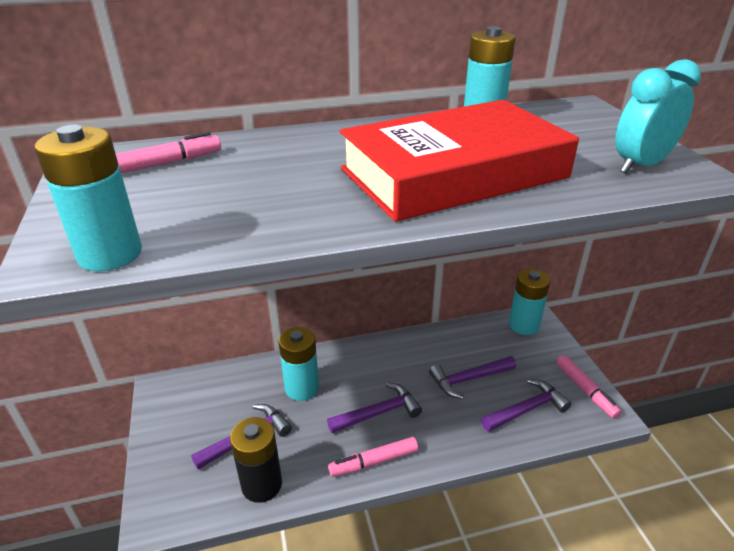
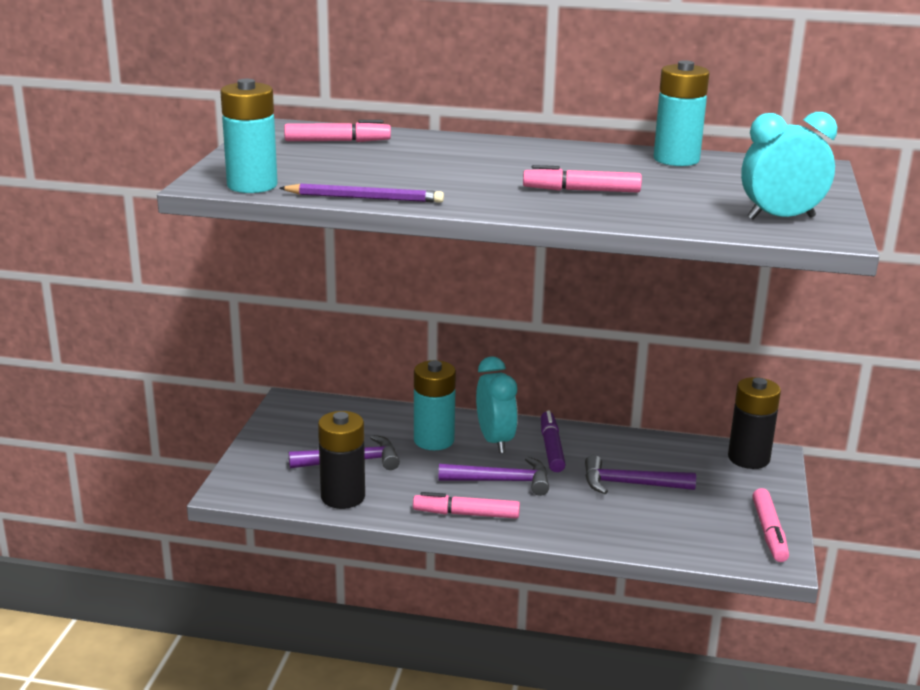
camera: 25 degrees right, 10 degrees down
(258, 239) = (364, 198): none -> purple pencil
(348, 371) = (495, 441): none -> turquoise clock
(393, 363) = (551, 448): none -> purple marker
(454, 173) = (581, 190): red book -> pink marker
(524, 325) = (748, 458): turquoise battery -> black battery
(527, 409) = (677, 526): purple hammer -> none

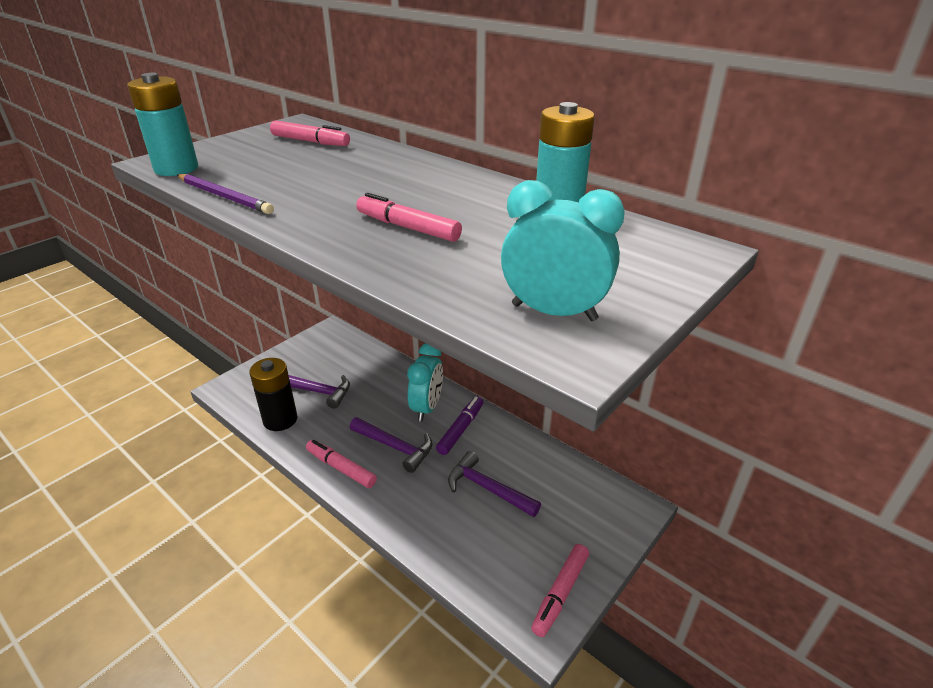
camera: 30 degrees right, 10 degrees up
(434, 440) = (386, 392): turquoise battery -> none
(748, 458) = (614, 501): black battery -> none

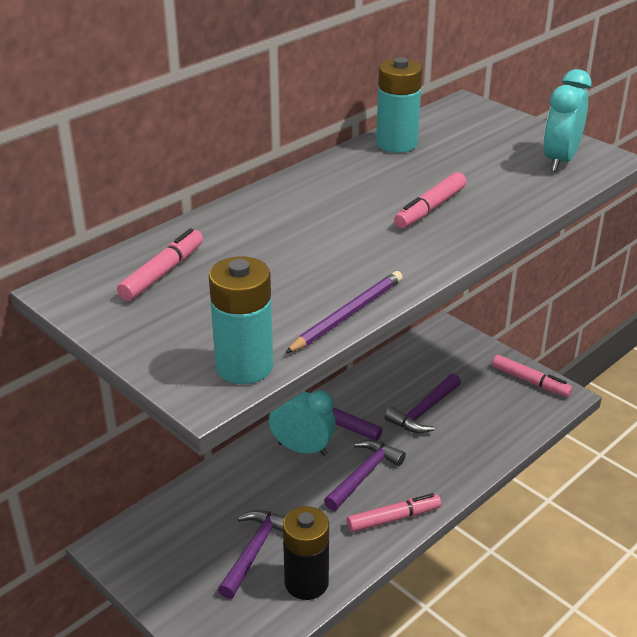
camera: 85 degrees left, 0 degrees up
(341, 468) = (393, 518): pink marker -> pink marker turned 150 degrees counterclockwise

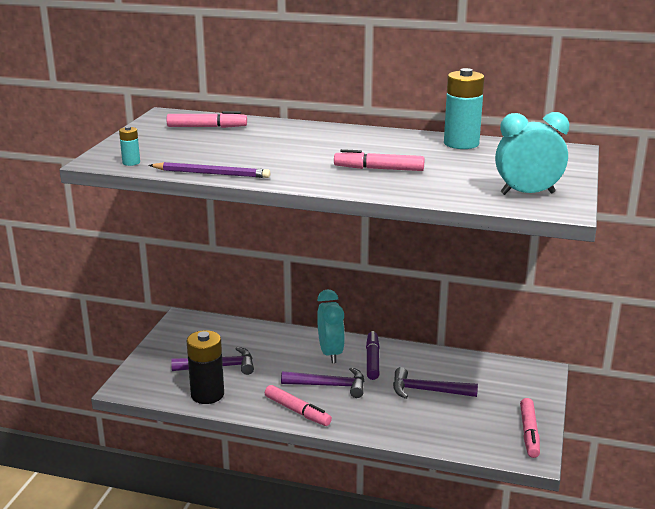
camera: 60 degrees right, 10 degrees down
(244, 366) = (131, 162): turquoise battery -> turquoise battery, size x0.47

